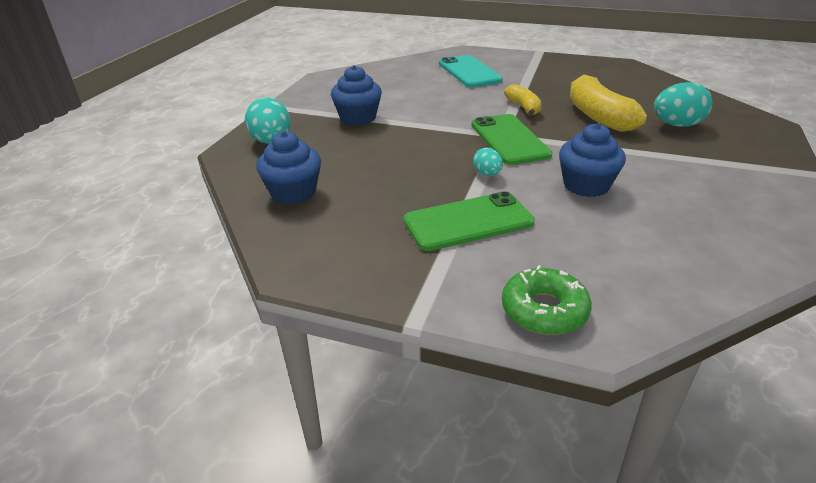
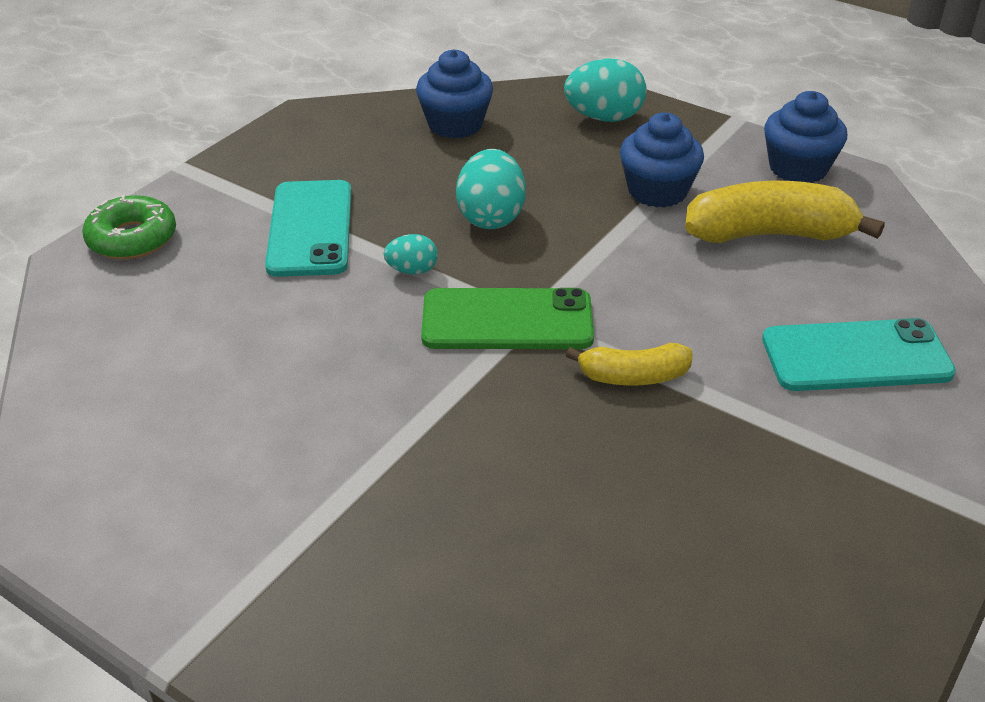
camera: 105 degrees right, 5 degrees up
(468, 222) = (310, 228): green phone -> turquoise phone
(586, 185) = (324, 351): blue cupcake -> blue cupcake (798, 168)
(598, 116) = (554, 465): yellow banana -> yellow banana (770, 234)
(677, 125) = (460, 567): turquoise egg -> turquoise egg (491, 217)

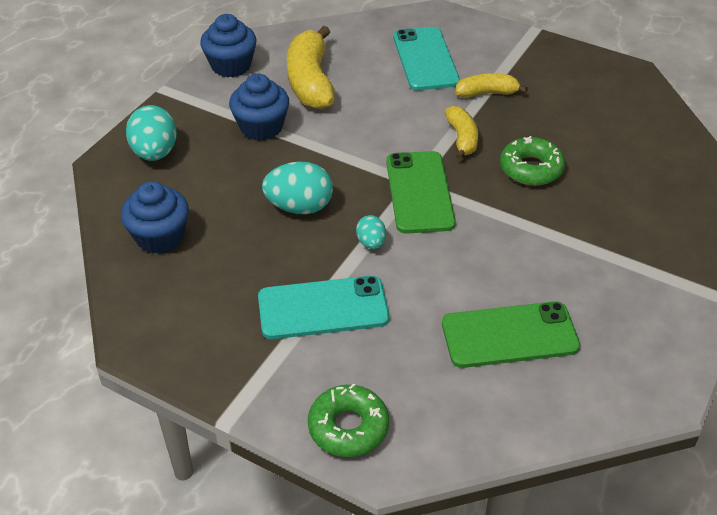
camera: 95 degrees left, 5 degrees up
(209, 375) = (509, 335): none -> green phone
(552, 448) = (531, 169): none -> green donut
(764, 421) = (487, 93): none -> yellow banana

